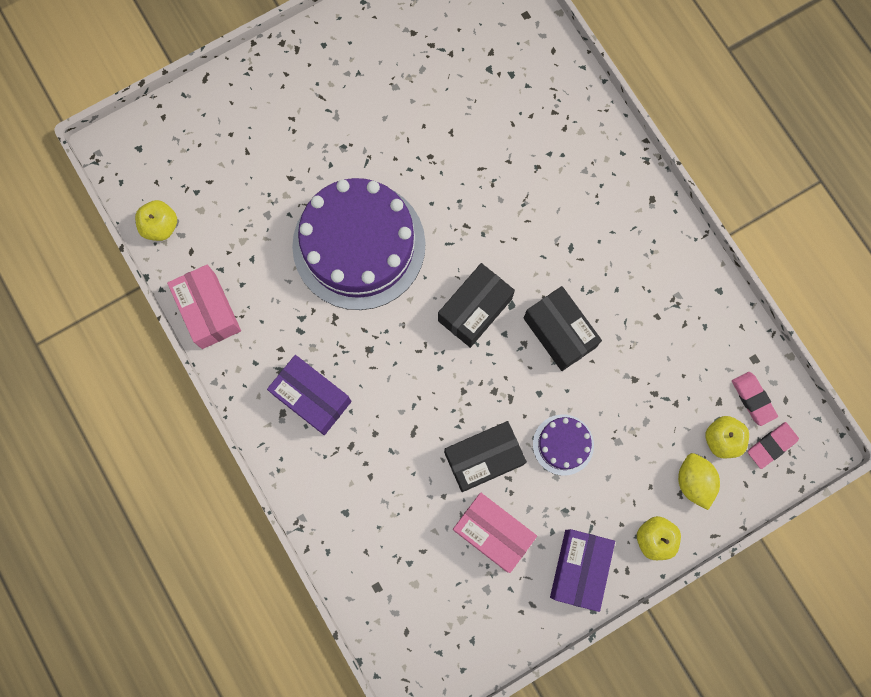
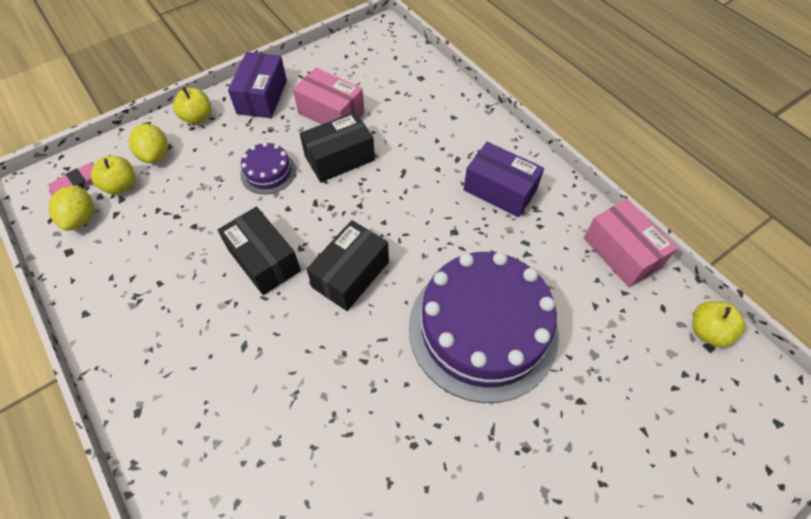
camera: 175 degrees right, 20 degrees down
(753, 399) = (81, 218): pink eraser -> yellow lemon

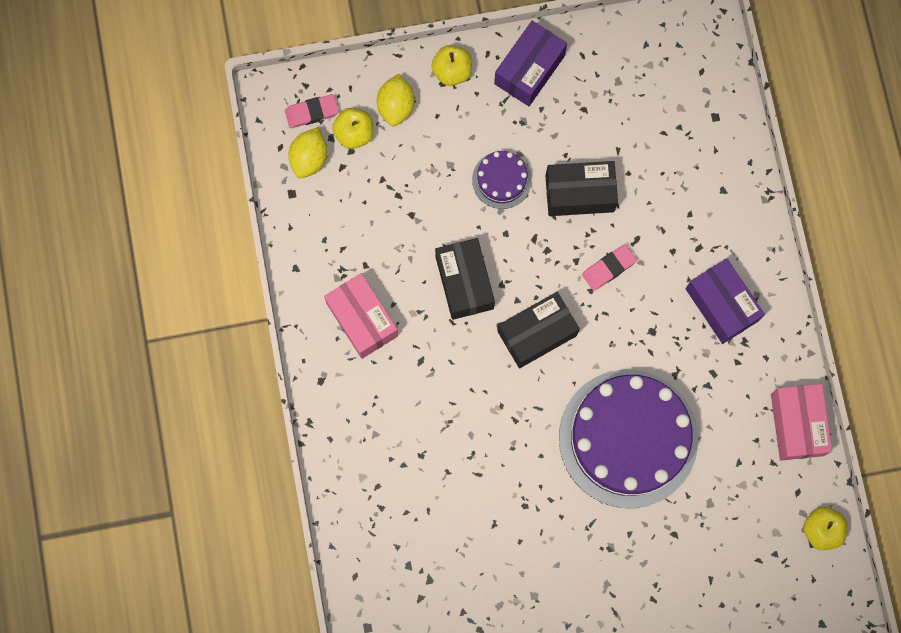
camera: 25 degrees right, 20 degrees up
(331, 113) = (595, 126): pink box -> pink box (362, 319)
(391, 200) = (608, 268): none -> pink eraser

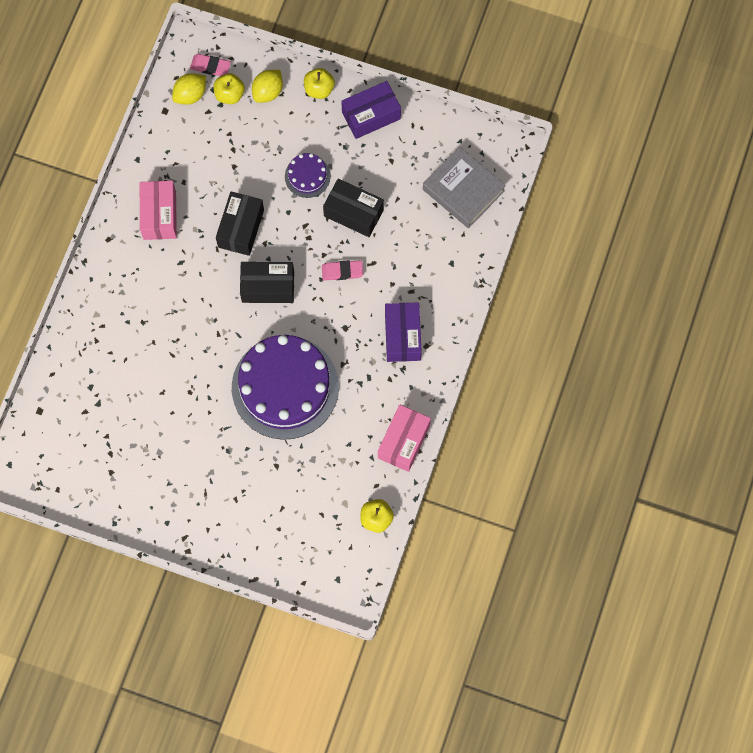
camera: 30 degrees right, 5 degrees down
(684, 99) = (463, 190): none -> grey book

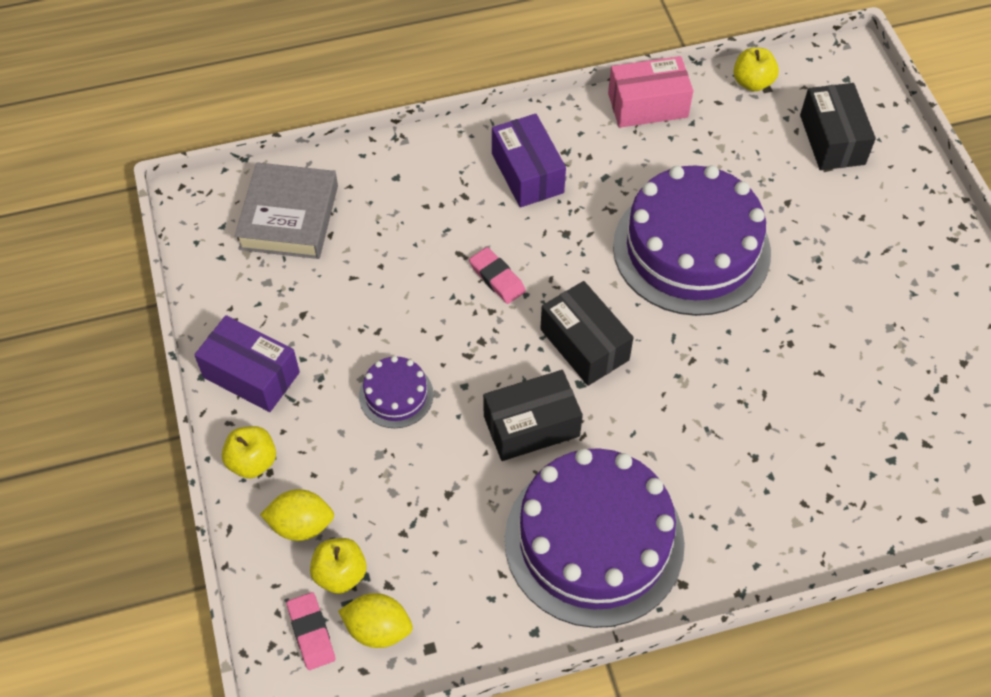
camera: 125 degrees left, 15 degrees down
(159, 215) = (594, 540): pink box -> purple cake
(353, 213) = (408, 312): black box -> black box (832, 139)
(402, 336) = (527, 173): purple box -> purple box turned 75 degrees counterclockwise

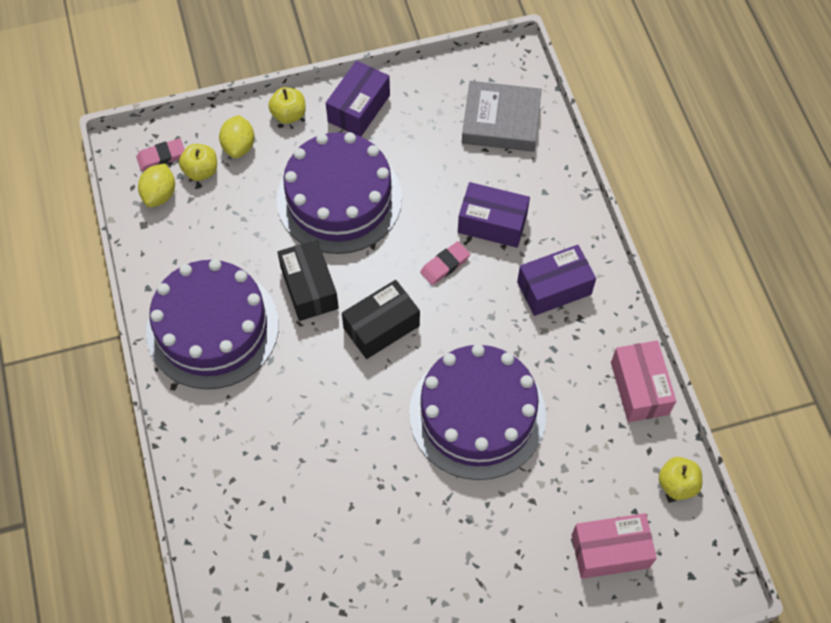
camera: 90 degrees right, 5 degrees up
(396, 395) = (339, 198): purple cake -> purple cake, size x2.26
(439, 229) = (492, 223): none -> purple box
(832, 139) = (610, 551): black box -> pink box

